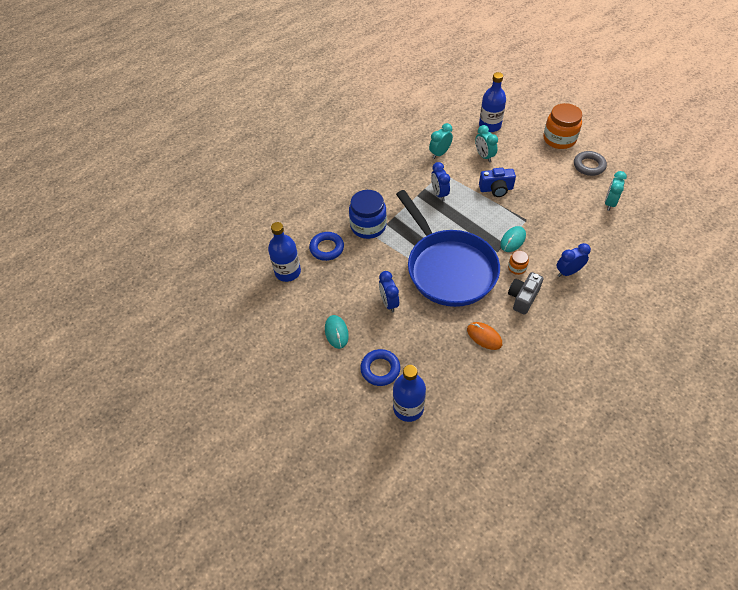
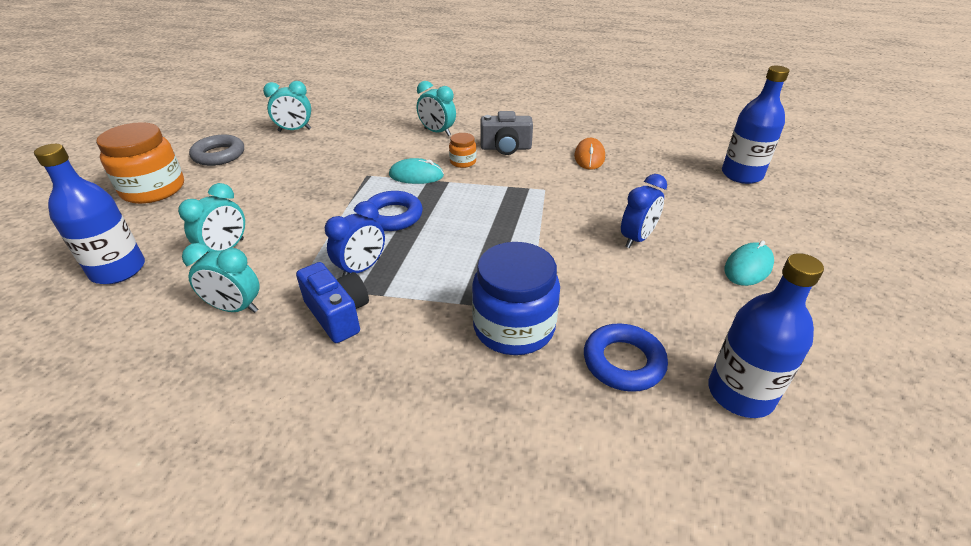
camera: 125 degrees left, 15 degrees down
(380, 369) = (734, 208): blue ring -> blue ring (393, 216)
(448, 268) = (518, 209): blue pan -> none
(496, 189) = (314, 214): blue camera -> blue camera (338, 314)
(568, 272) = (437, 132): blue clock -> turquoise clock

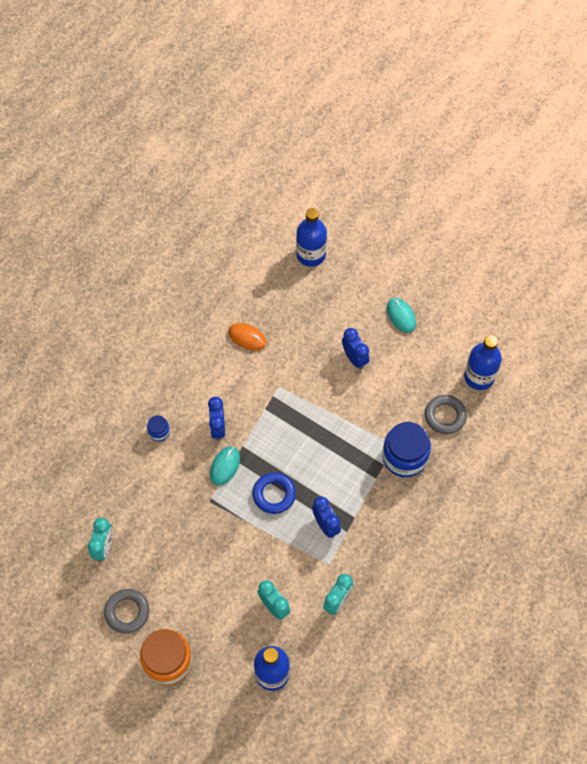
camera: 70 degrees left, 25 degrees up
(338, 314) = (363, 544): blue camera -> none
(437, 132) = (159, 432): turquoise clock -> blue jar
(463, 162) = (218, 427): orange jar -> blue clock
(506, 148) = (209, 390): grey camera -> none
(623, 362) = (445, 416): blue ring -> grey ring

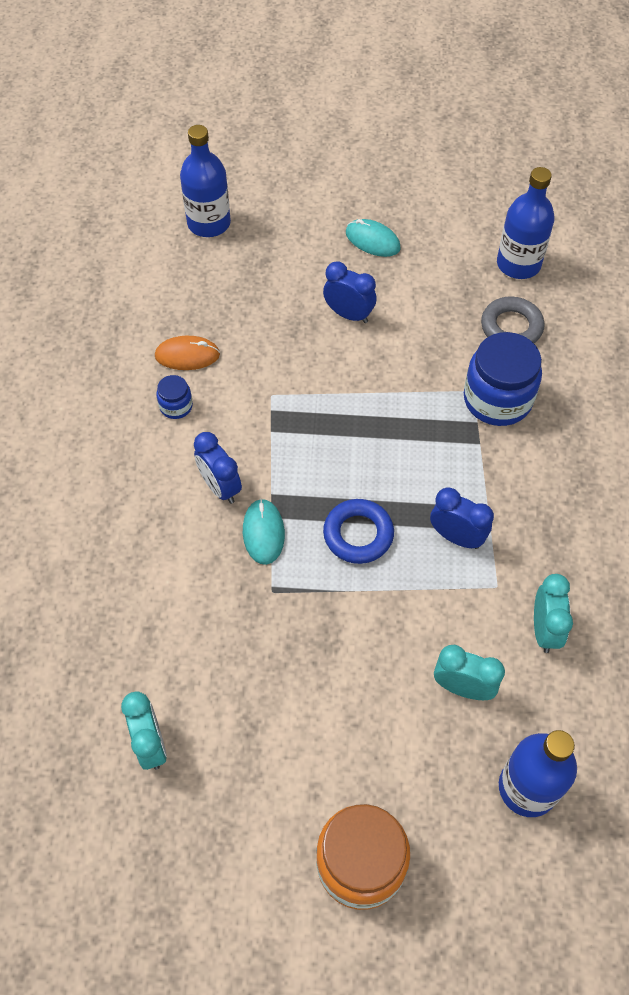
camera: 30 degrees left, 5 degrees down
(127, 612) = (248, 824): grey ring -> none
(159, 432) = (137, 535): blue jar -> blue jar (176, 406)

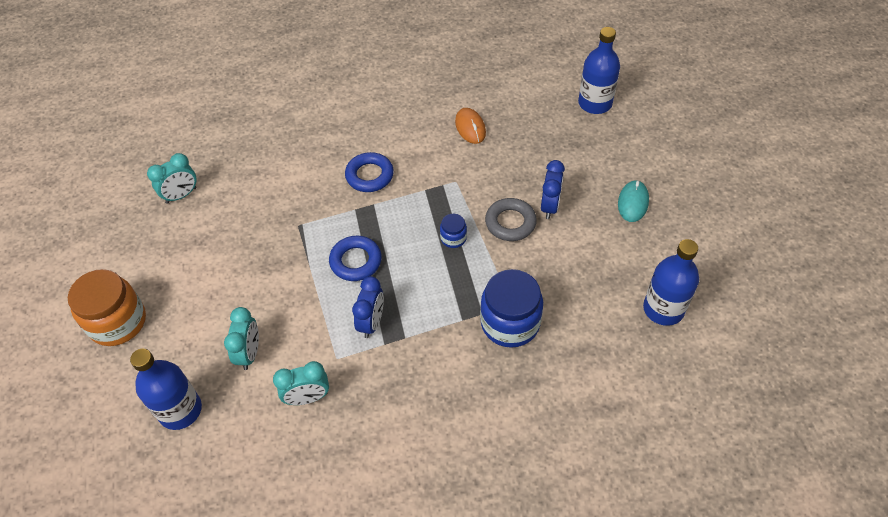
camera: 75 degrees right, 5 degrees down
(176, 406) = (425, 134): blue jar -> blue jar (453, 238)
(220, 487) = (369, 175): blue clock -> blue ring
(263, 533) = (341, 208): turquoise mouse -> none
(511, 327) = (590, 318): grey ring -> grey ring (510, 222)

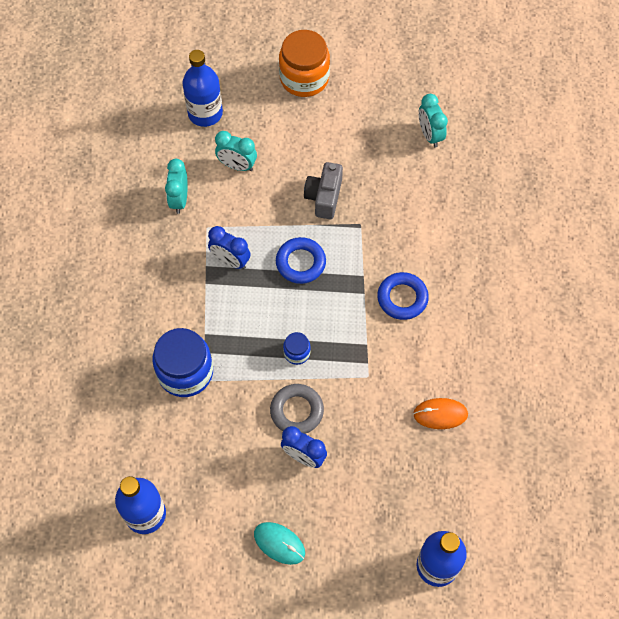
camera: 105 degrees right, 10 degrees up
(273, 262) = (324, 197): none -> grey camera

